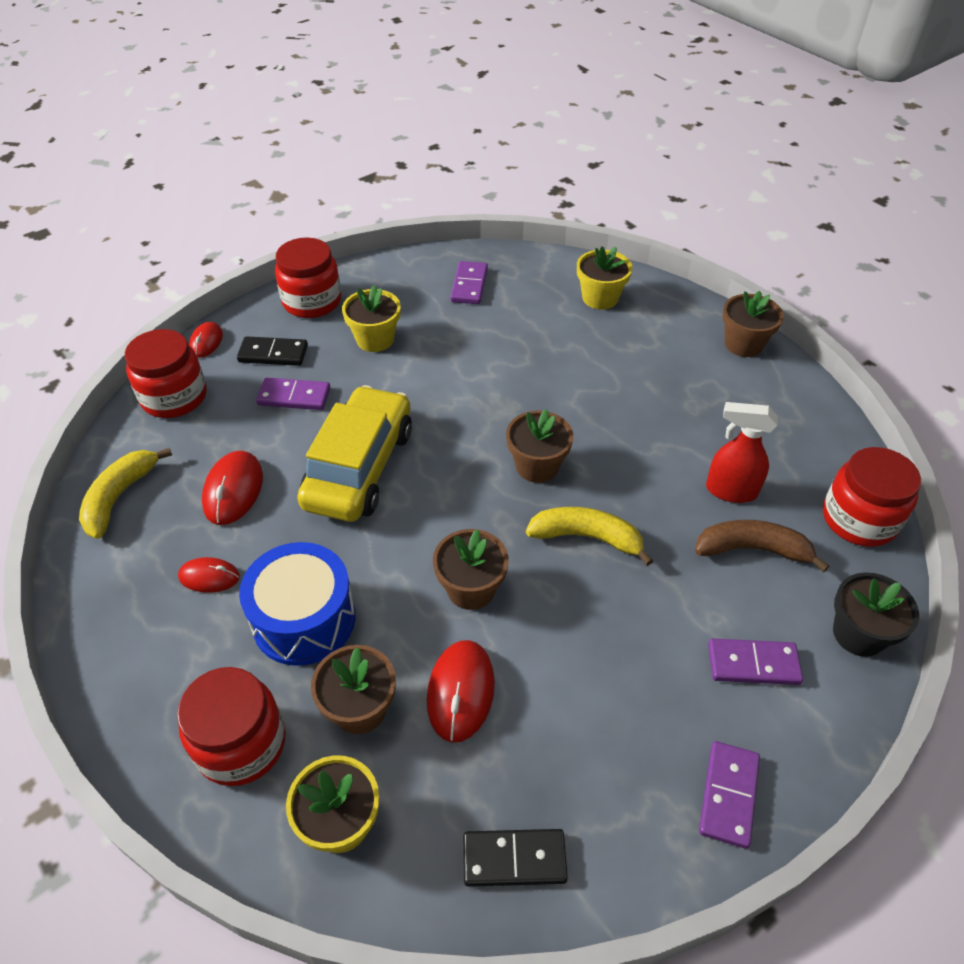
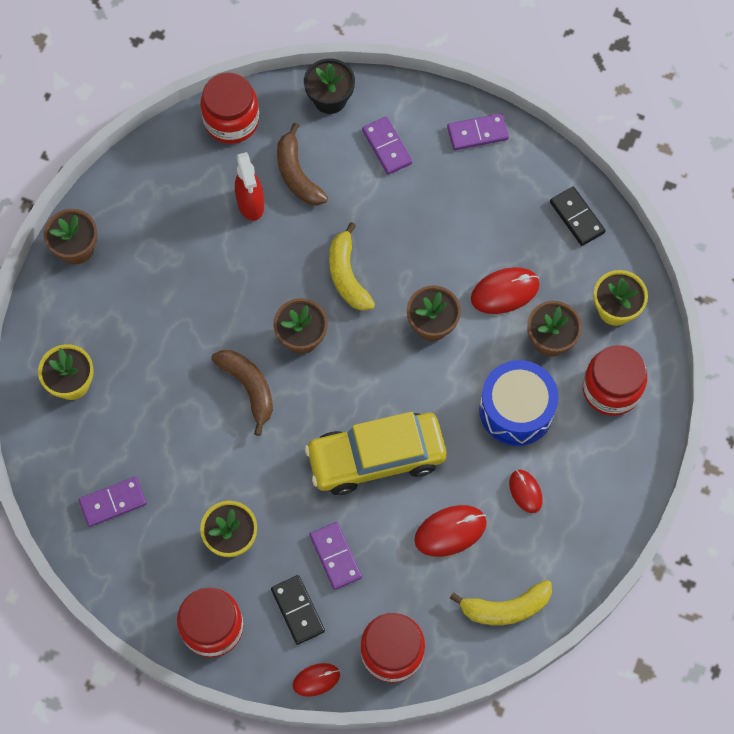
camera: 120 degrees left, 20 degrees up
(510, 404) = (249, 388): none -> brown banana

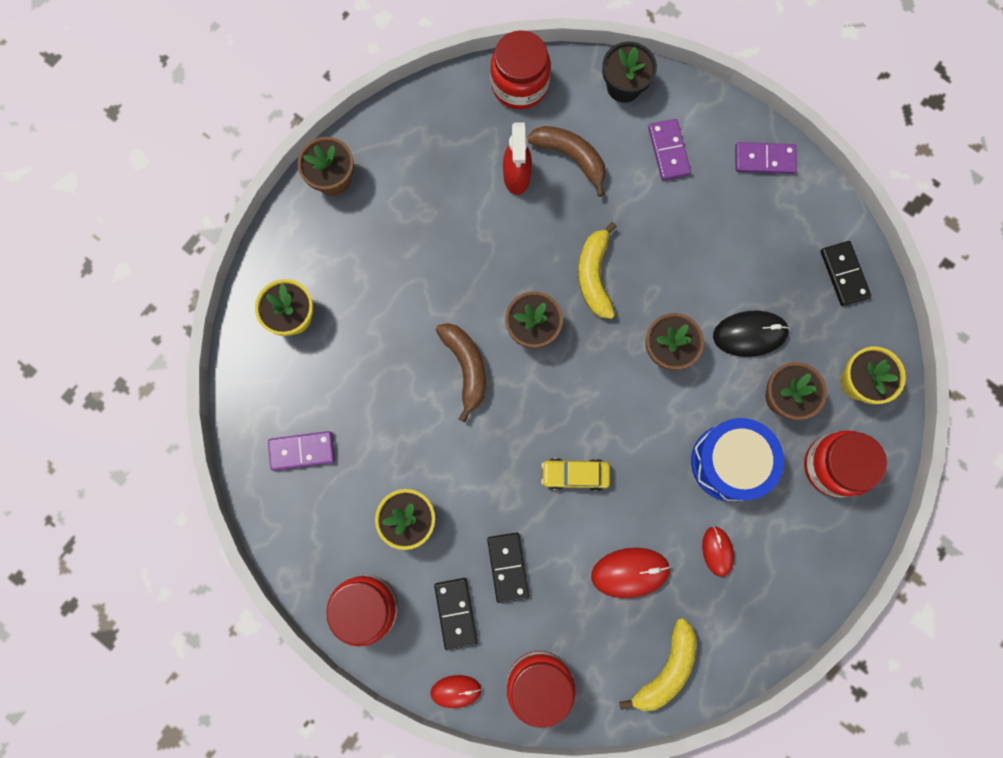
camera: 15 degrees right, 10 degrees up
(297, 174) = (571, 157): brown banana -> brown banana turned 135 degrees clockwise
(335, 556) = (507, 567): purple domino -> black domino
(376, 458) = (575, 475): yellow car -> yellow car, size x0.48
(505, 292) = (750, 334): red mouse -> black mouse
(505, 608) = (666, 669): yellow banana -> yellow banana turned 60 degrees counterclockwise

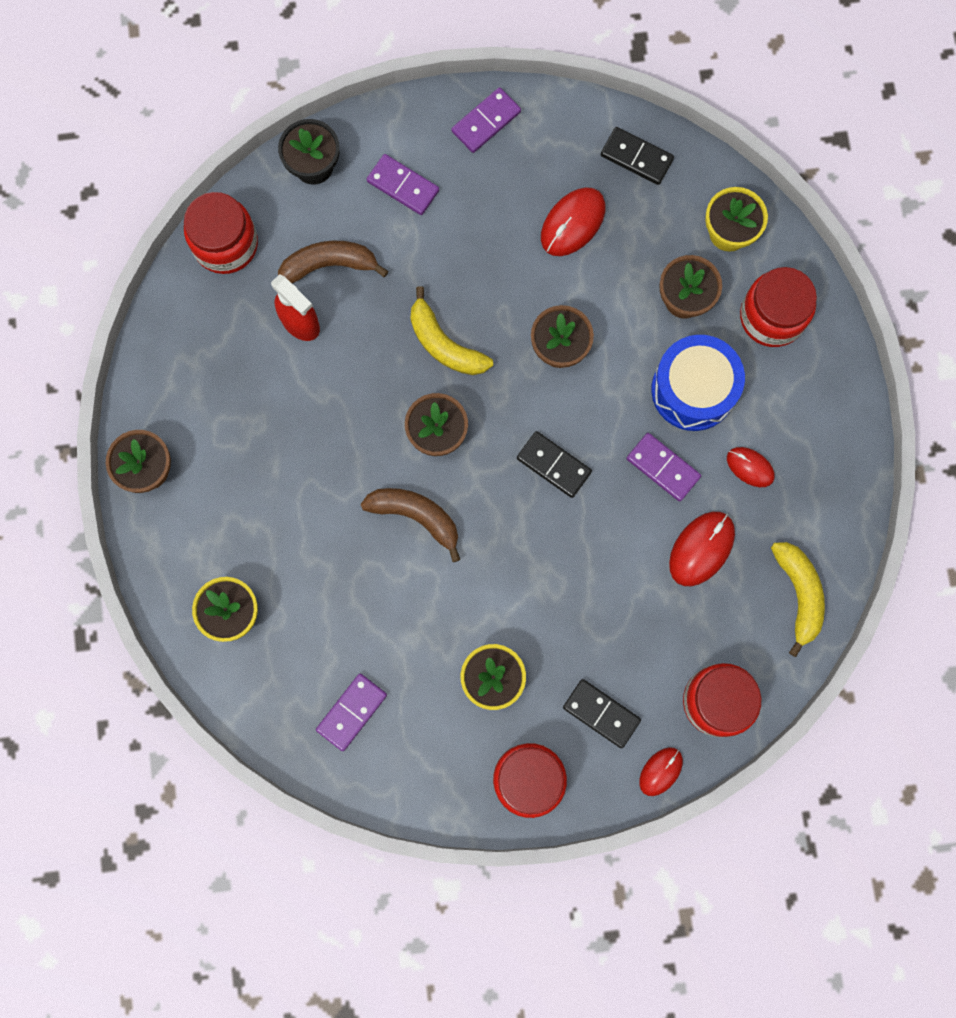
camera: 45 degrees left, 0 degrees up
(507, 567) = (605, 638): black domino -> black domino (553, 465)
(575, 475) = (586, 516): yellow car -> none
(658, 493) = (663, 467): none -> purple domino
(750, 334) = (611, 274): black mouse -> none
(757, 277) = (572, 223): none -> red mouse

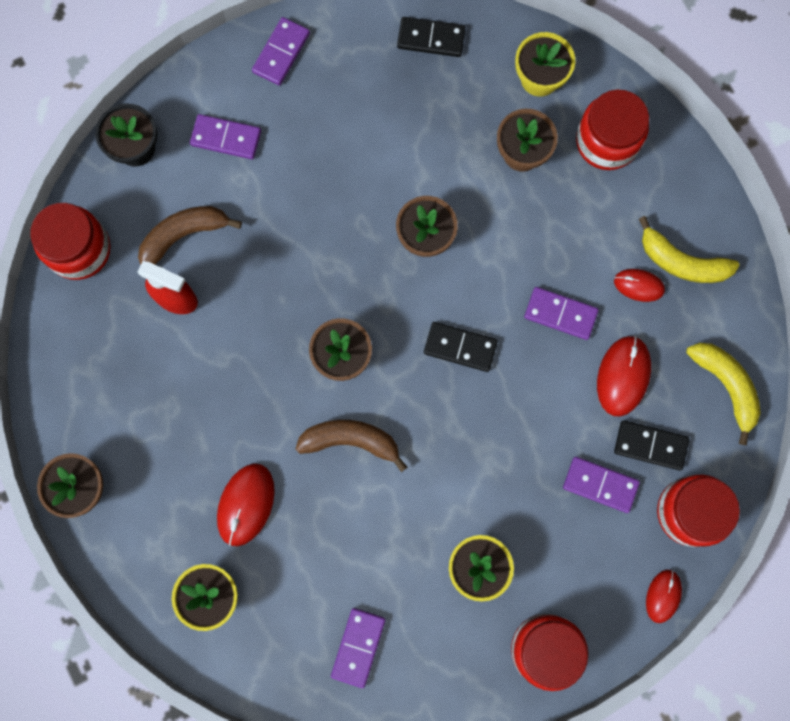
camera: 20 degrees left, 0 degrees up
(444, 344) = (318, 271): yellow banana -> yellow banana (682, 262)
(572, 223) = (395, 118): red mouse -> red mouse (246, 504)
(601, 713) = (589, 562): black domino -> black domino (650, 445)
(639, 644) = (600, 485): none -> purple domino
(693, 390) = (561, 233): blue drum -> none

